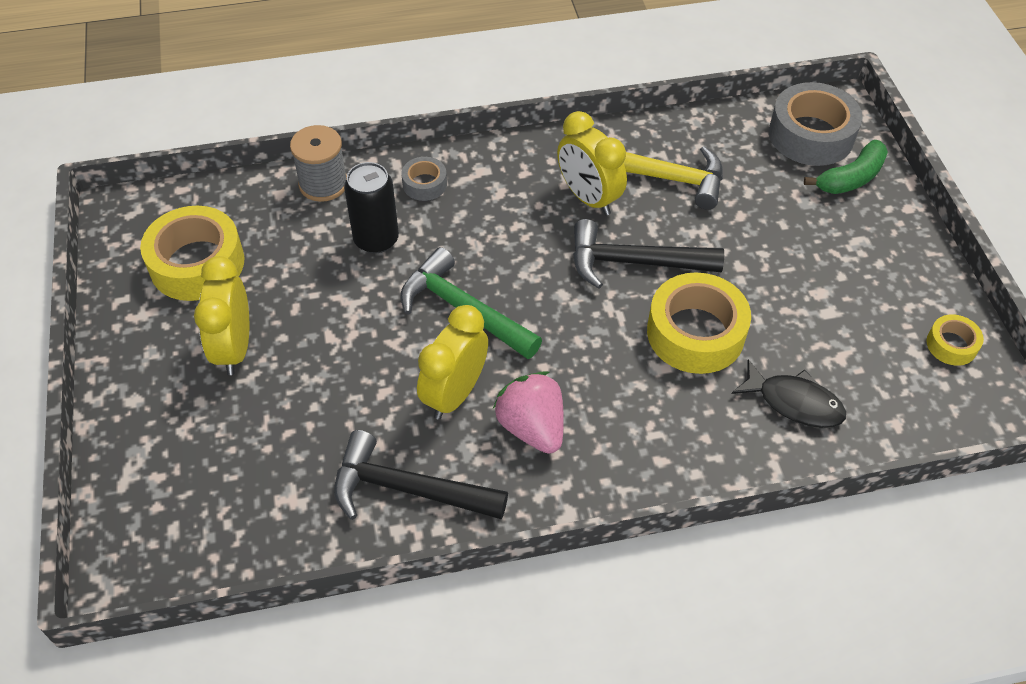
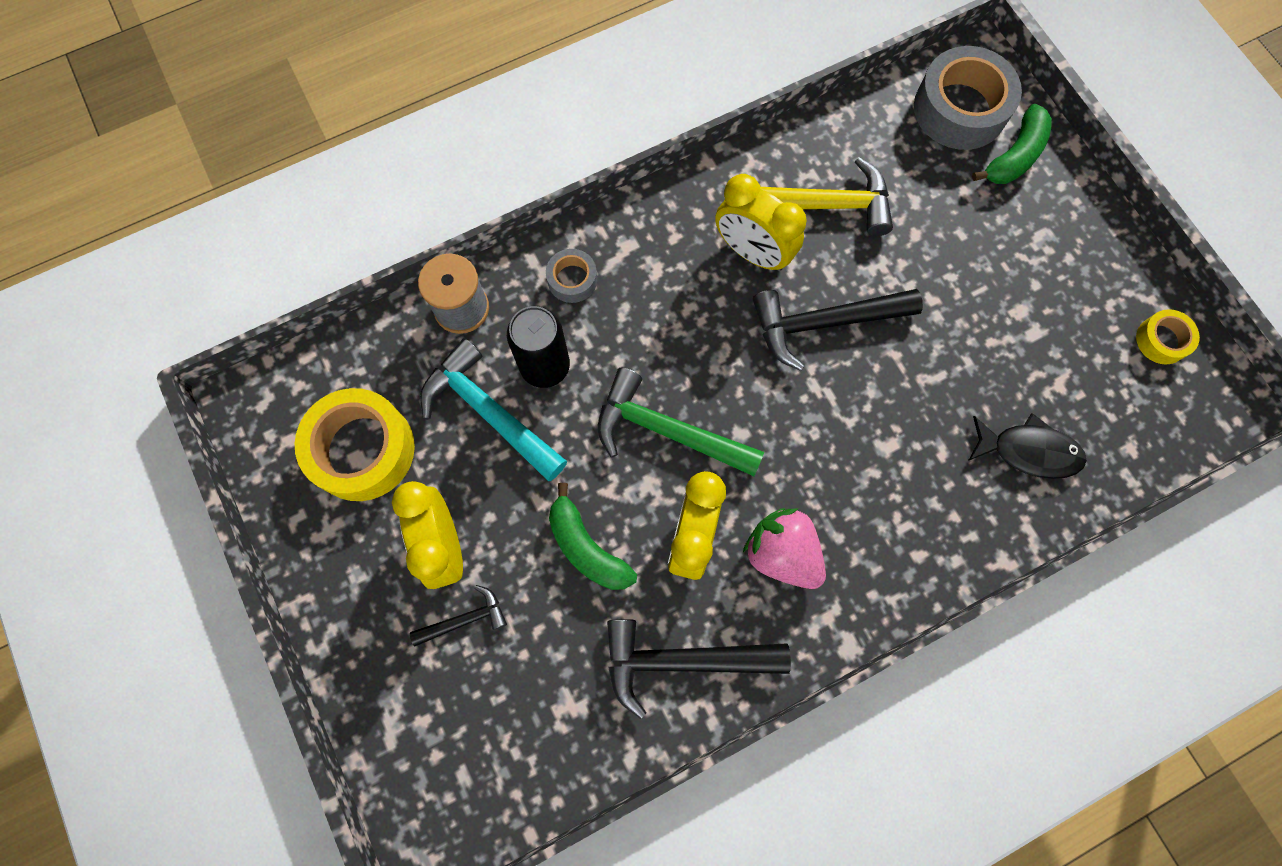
camera: 15 degrees left, 20 degrees up
(228, 408) = (465, 619): none -> black hammer
(315, 262) = (489, 412): none -> turquoise hammer
(357, 380) = (587, 547): none -> green banana
(695, 333) = (910, 395): yellow tape -> none

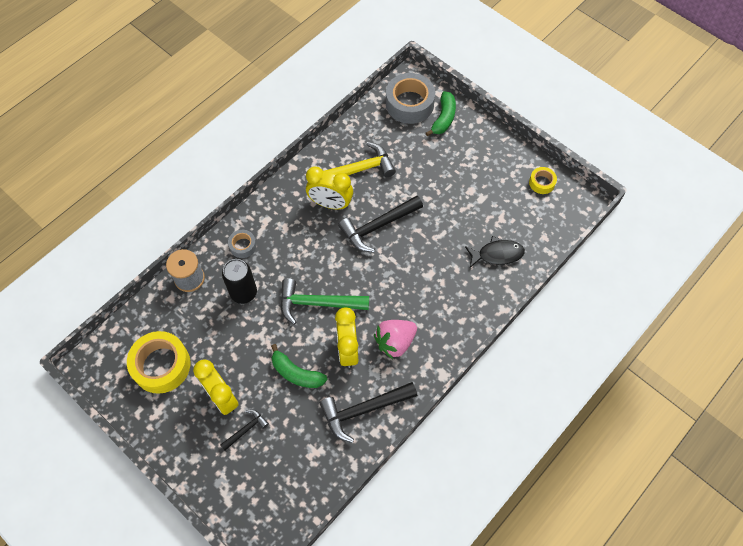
camera: 20 degrees left, 10 degrees down
(489, 412) = (222, 325): turquoise hammer -> none
(782, 553) = (395, 342): pink strawberry -> pink strawberry turned 60 degrees counterclockwise

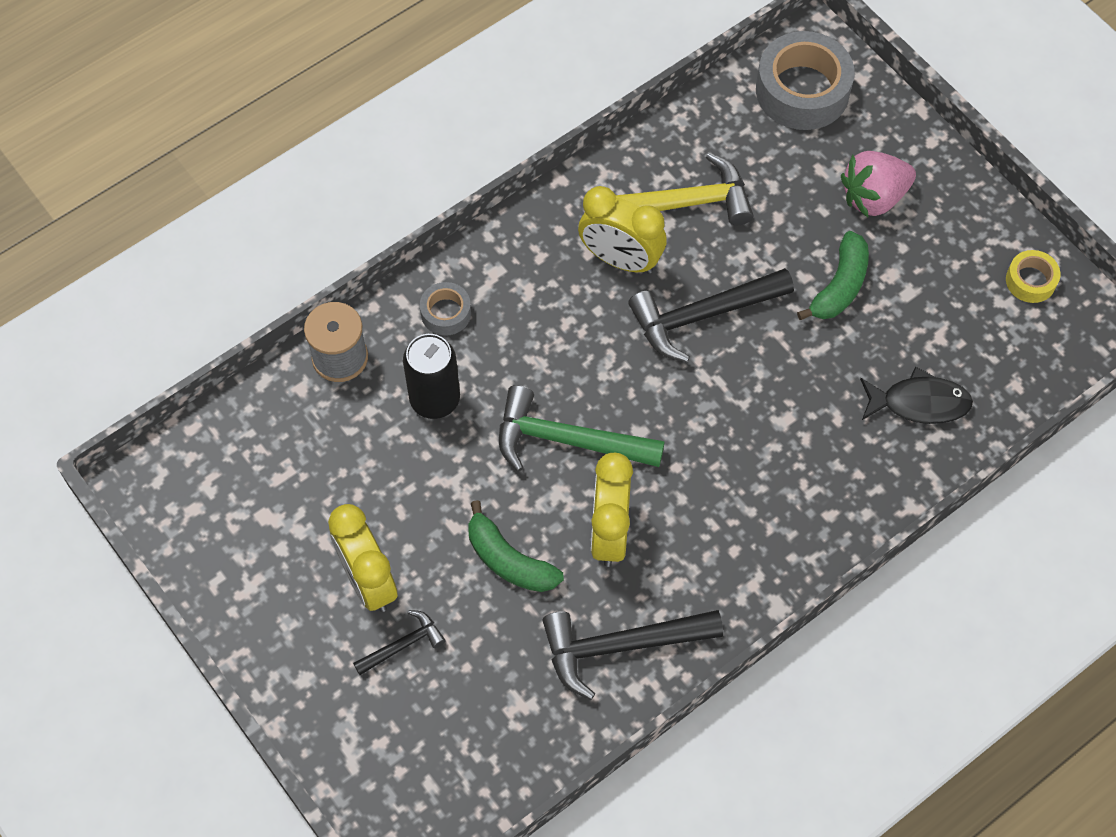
camera: 10 degrees right, 0 degrees up
(161, 365) = (268, 506): yellow tape -> none
(395, 342) = (699, 534): pink strawberry -> pink strawberry (873, 197)
(443, 118) = (863, 128): green banana -> green banana (839, 286)

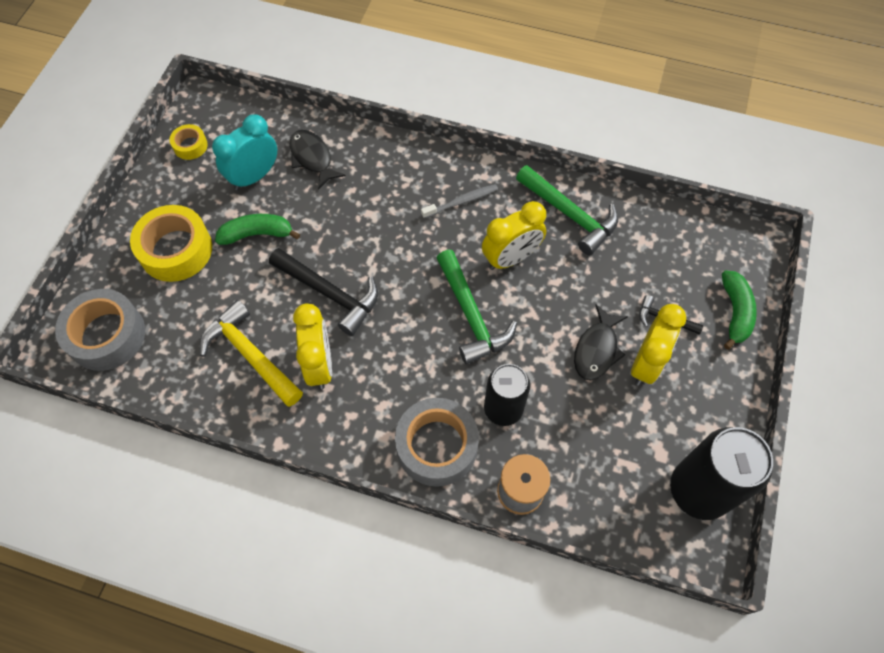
camera: 125 degrees left, 0 degrees up
(201, 523) = (699, 490): none -> black can
(425, 541) = (597, 349): none -> black fish
(446, 313) = (437, 446): grey tape -> grey tape, size x1.98
(509, 560) = (569, 298): green banana -> green banana (734, 312)
(621, 646) = (569, 214): black hammer -> green hammer
(731, 532) = (461, 201): none -> grey toothbrush
(873, 197) = (176, 250): pink strawberry -> yellow tape
(932, 325) = (254, 176): none -> turquoise clock

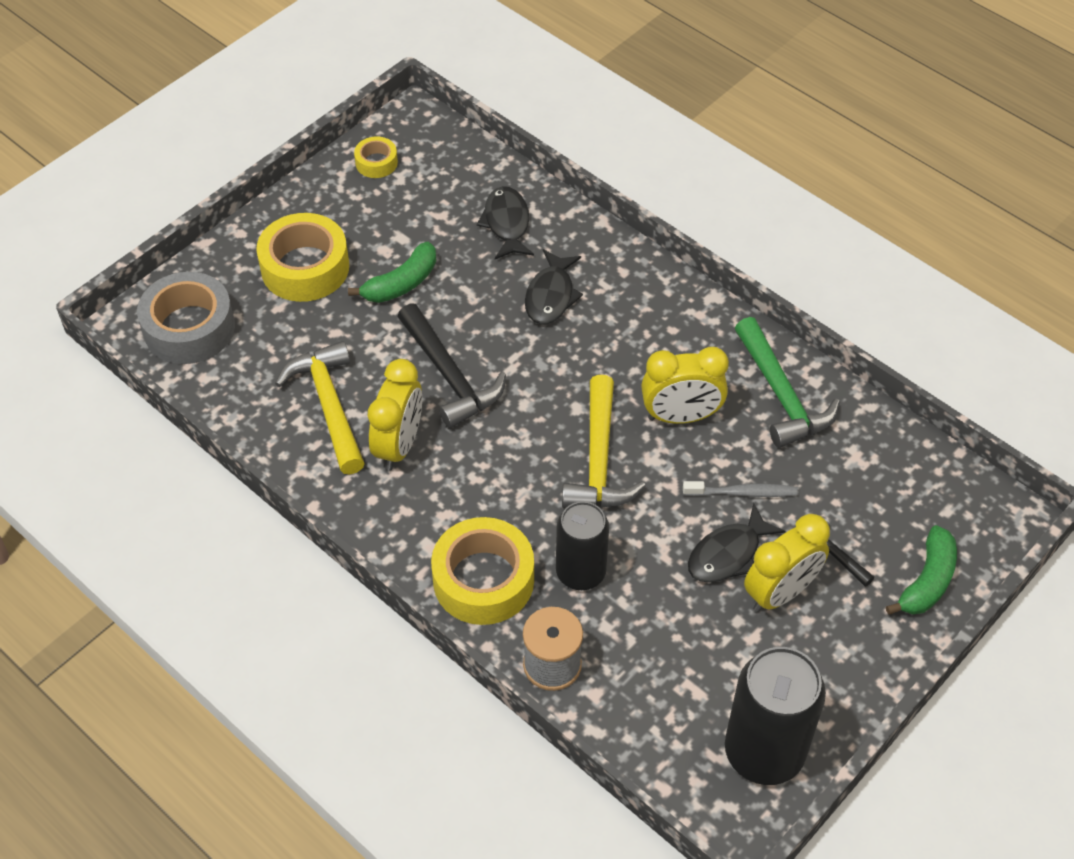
camera: 25 degrees right, 10 degrees down
(254, 176) = (430, 220): turquoise clock -> none
(257, 234) = (401, 283): green banana -> green banana turned 120 degrees clockwise
(372, 202) = (551, 296): none -> black fish
(437, 446) = (483, 580): grey tape -> yellow tape
(461, 201) = (656, 333): grey toothbrush -> grey toothbrush (743, 493)
(471, 315) = (599, 459): green hammer -> yellow hammer

